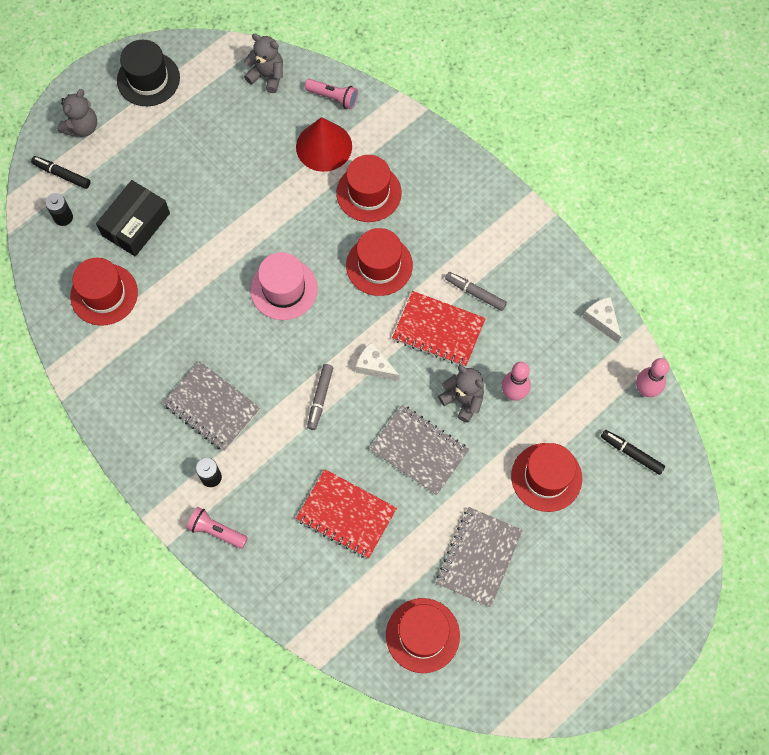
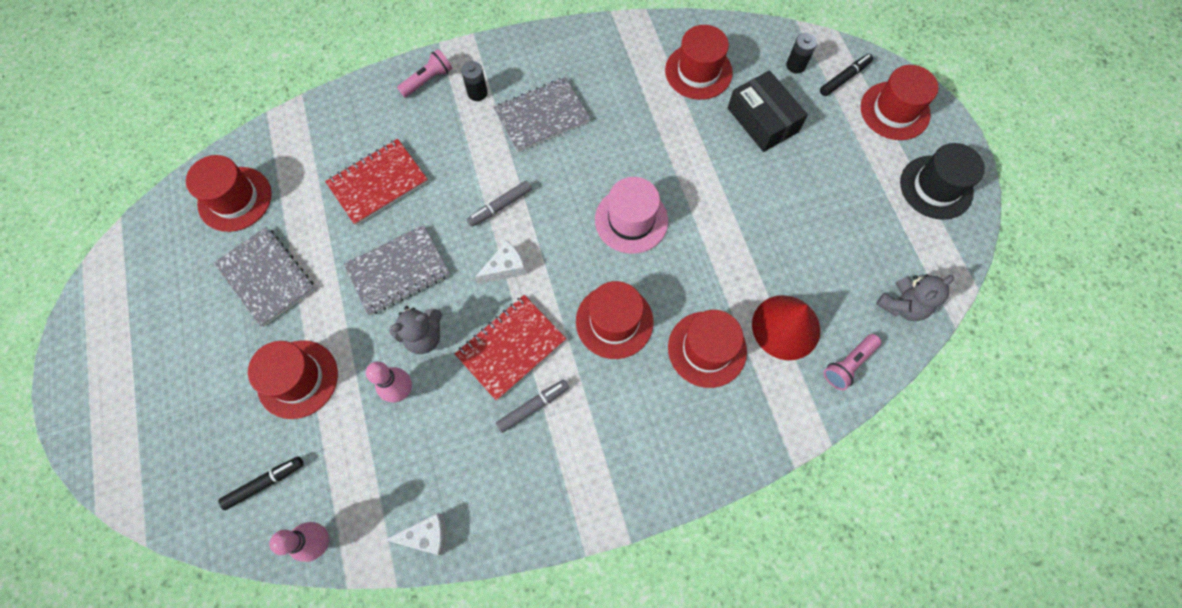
camera: 115 degrees right, 0 degrees up
(82, 127) = (894, 111): grey teddy bear -> red hat
(320, 398) = (500, 206): grey marker -> grey marker turned 75 degrees counterclockwise

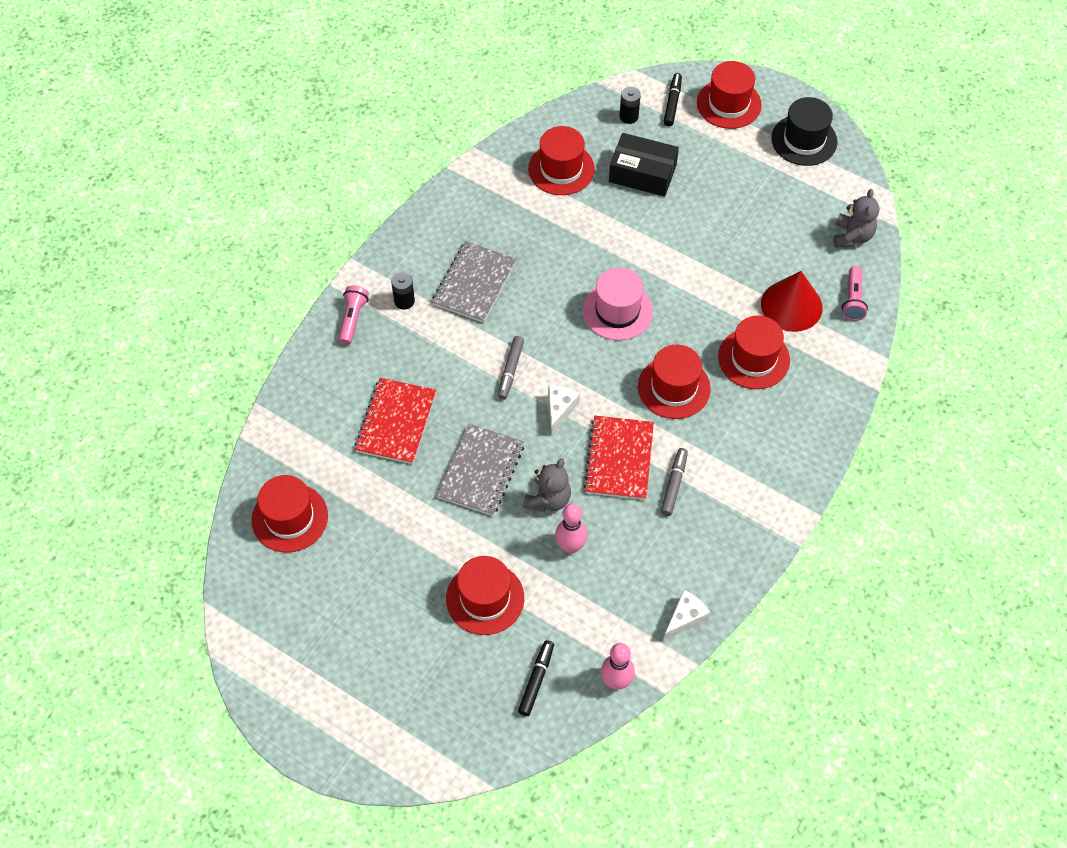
camera: 40 degrees left, 10 degrees down
(266, 277) = (381, 551): grey notebook -> none

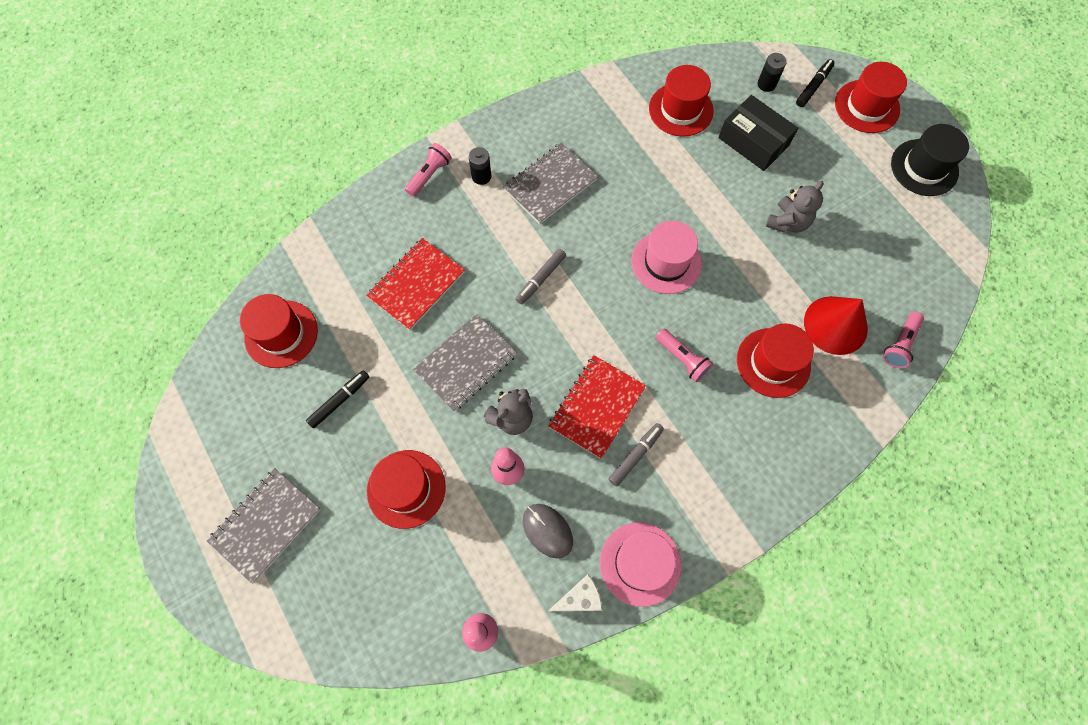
camera: 25 degrees right, 10 degrees up
(372, 684) = (266, 525): none -> grey notebook
(536, 680) = (410, 593): black marker -> black marker (340, 400)
(559, 410) = (566, 335): white cheese -> none
(629, 577) = (547, 530): none -> grey mouse
(674, 387) = (682, 359): red hat -> pink flashlight
(722, 569) = (640, 563): none -> pink hat
(852, 236) = (929, 280): grey teddy bear -> grey teddy bear (788, 222)

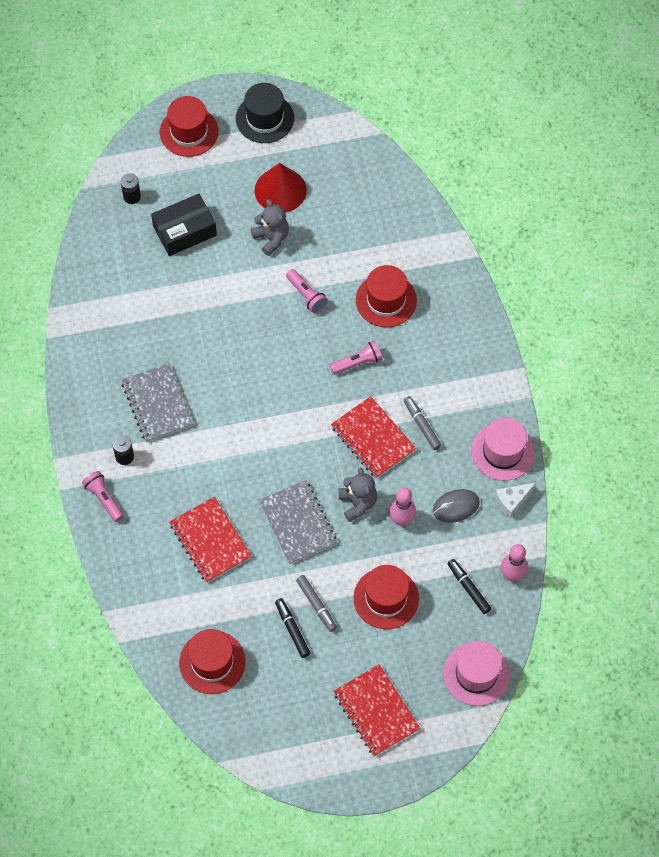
camera: 70 degrees left, 5 degrees down
(266, 525) = (376, 711): grey notebook -> red notebook
(541, 279) = (245, 442): grey marker -> grey marker (316, 605)
(579, 598) = (512, 501): white cheese -> white cheese turned 120 degrees counterclockwise
(666, 262) = (269, 342): pink hat -> pink hat (476, 674)
(680, 109) = (127, 273): red hat -> none
(813, 86) = (151, 162): black marker -> black marker (468, 588)
(835, 325) = (373, 244): red cone -> red cone (280, 190)
(900, 344) = (406, 208): pink flashlight -> pink flashlight (306, 295)

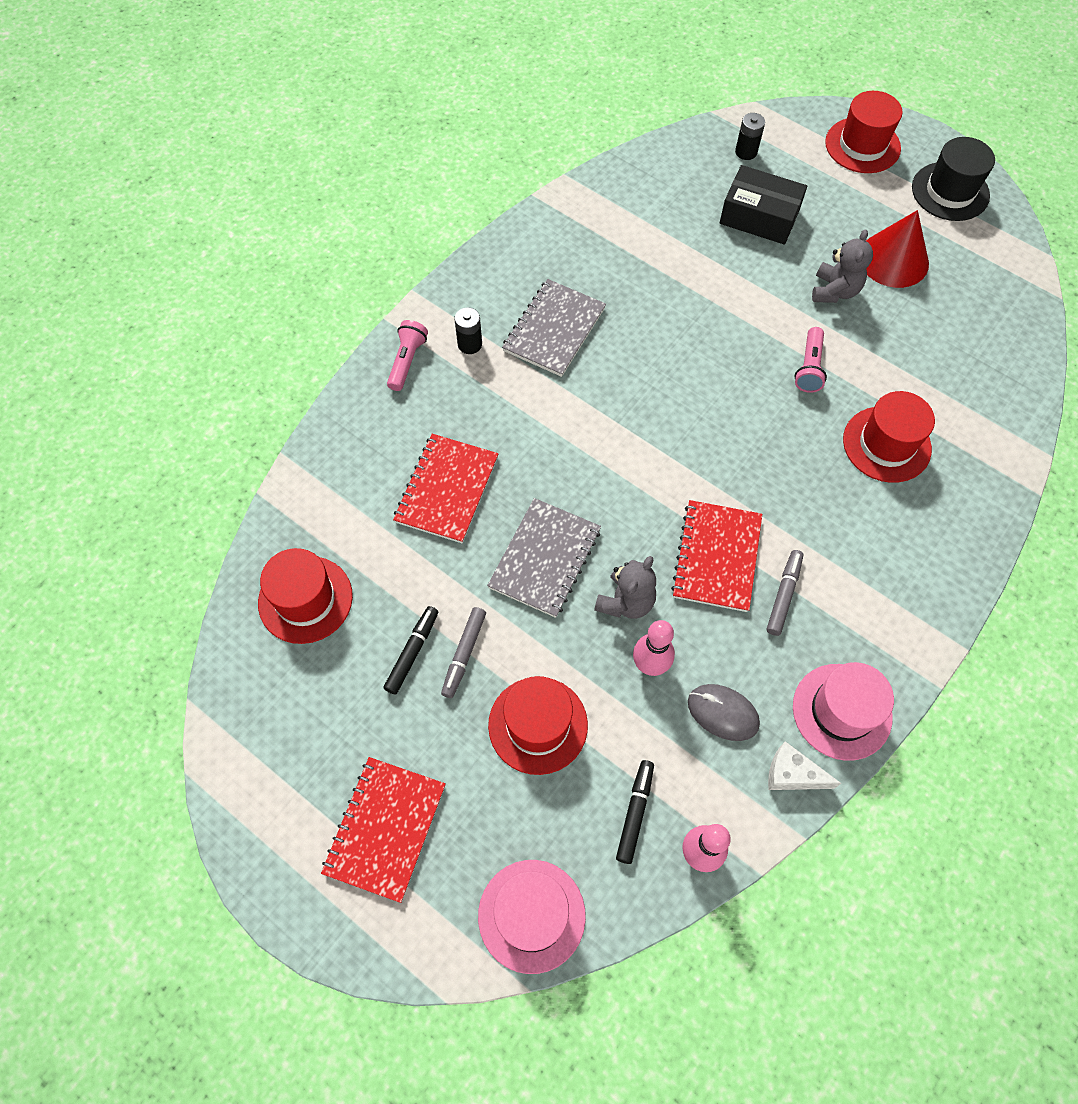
camera: 50 degrees right, 0 degrees up
(357, 362) = (787, 473): pink flashlight -> none

